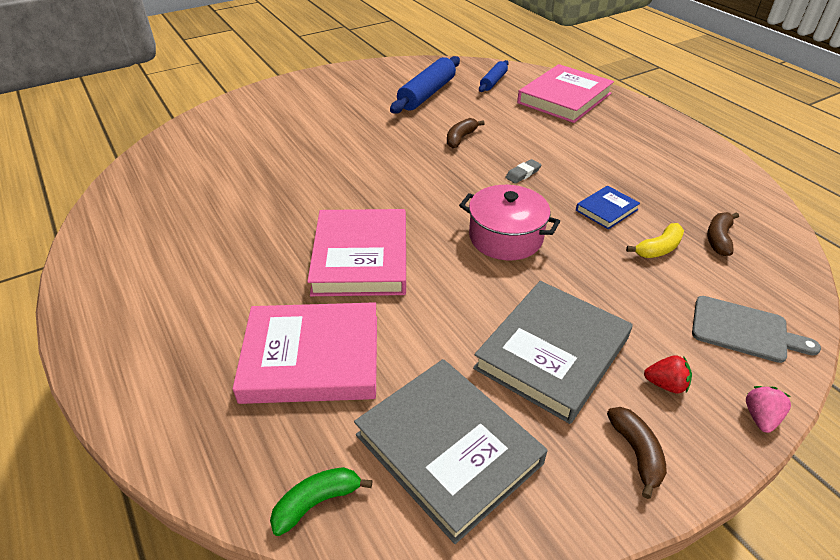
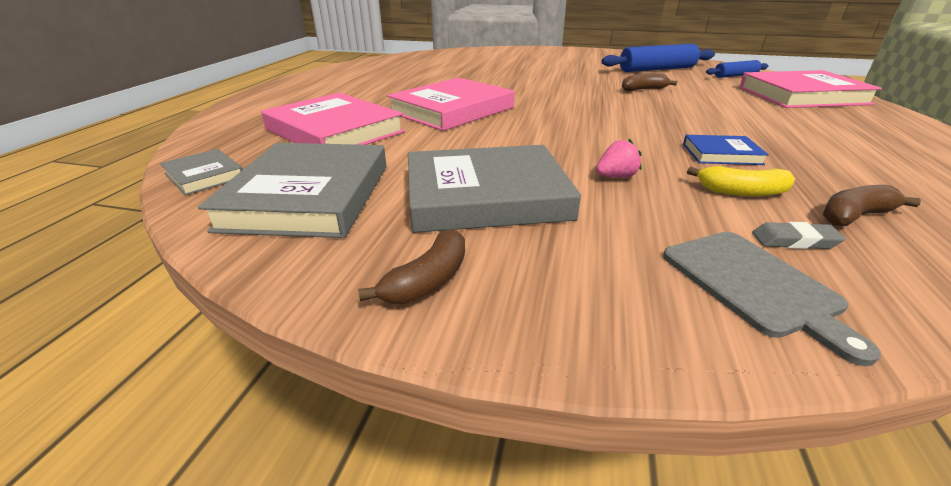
camera: 45 degrees right, 10 degrees down
(317, 502) = (204, 175): green banana -> grey book
(505, 237) = (579, 135): pink pot -> none
(523, 174) = (667, 115): grey eraser -> grey eraser (794, 241)
(665, 384) = (556, 263): red strawberry -> none
(760, 417) = (631, 352): pink strawberry -> pink strawberry (616, 177)

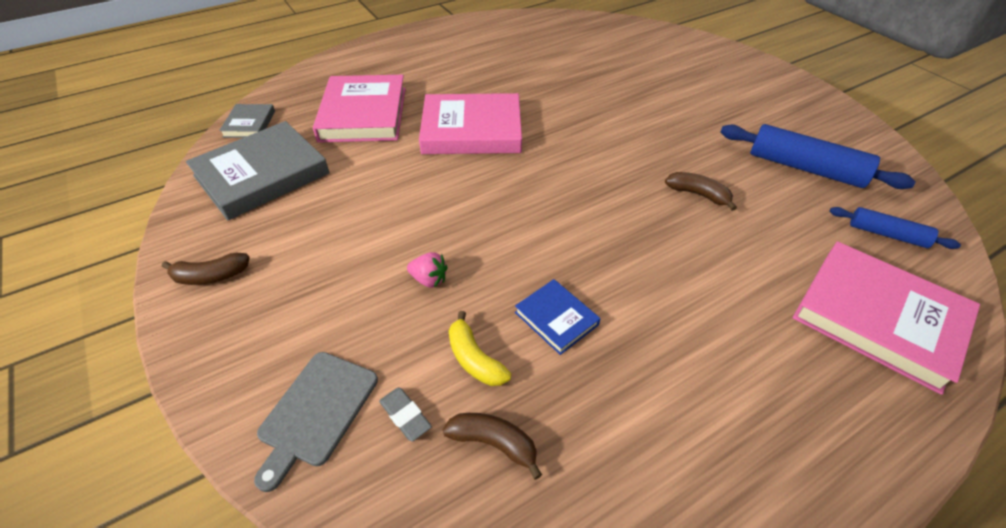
camera: 45 degrees right, 15 degrees up
(486, 196) = (331, 238): grey book -> none

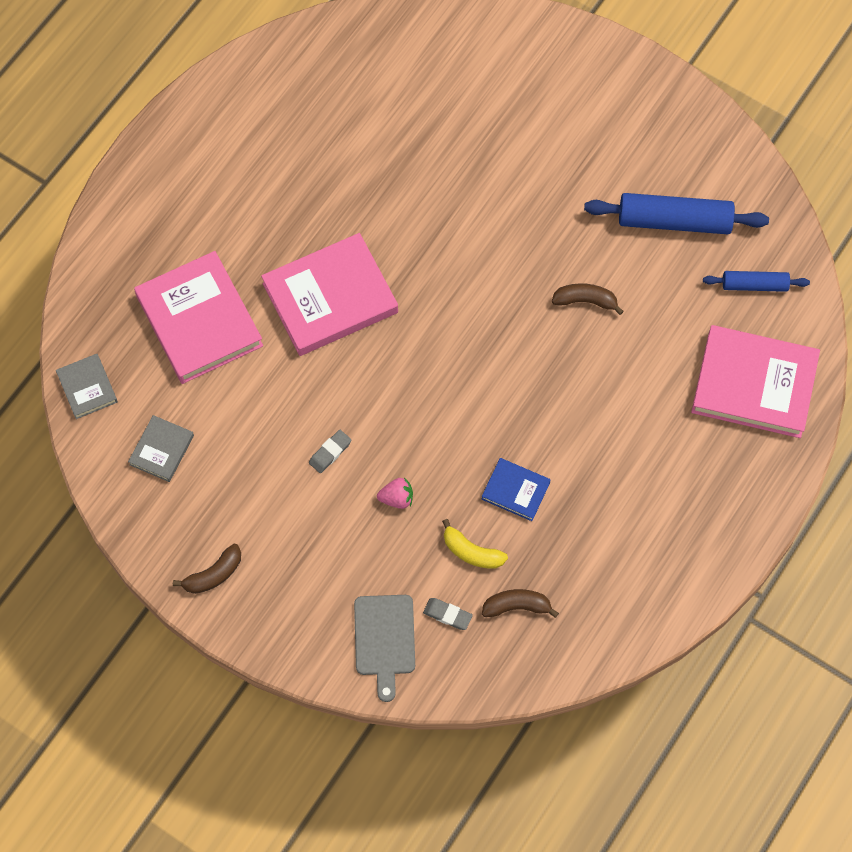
camera: 25 degrees left, 20 degrees up
(262, 175) = (162, 450): grey book -> grey book, size x0.49
(394, 223) = (330, 452): none -> grey eraser

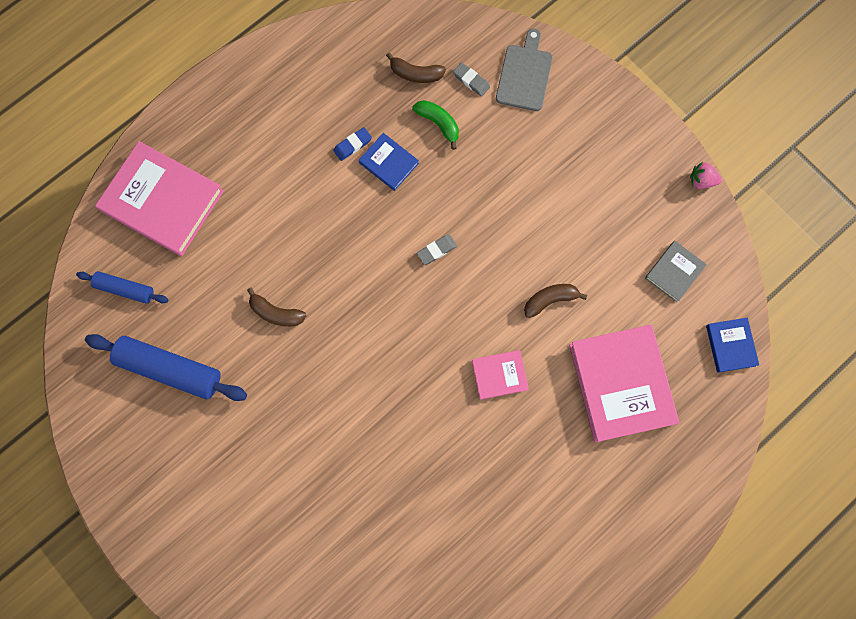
camera: 165 degrees left, 10 degrees up
(87, 388) = (730, 345): grey book -> blue book
(213, 574) = (649, 157): brown banana -> brown banana (550, 300)
(330, 298) = (499, 375): pink book -> pink book, size x0.49
(330, 452) = (532, 233): grey eraser -> grey eraser (436, 250)
(397, 498) = (487, 181): pink strawberry -> pink strawberry (701, 181)
(471, 552) = (438, 124): yellow banana -> green banana
(564, 501) = (352, 145): none -> blue eraser

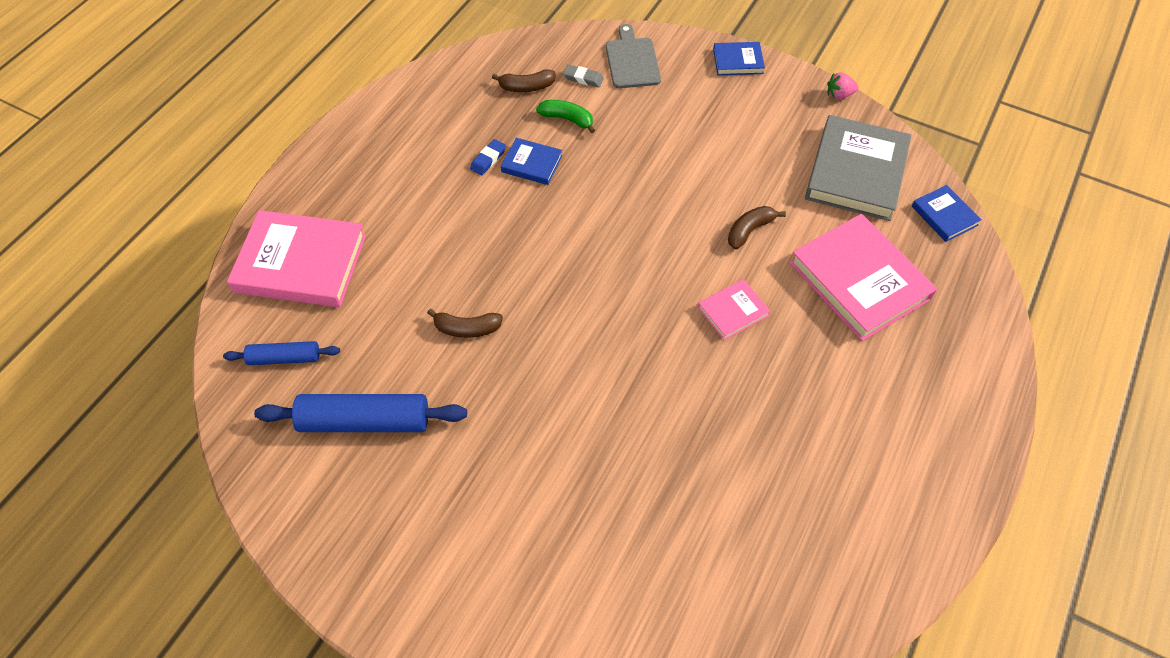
camera: 20 degrees left, 20 degrees down
(436, 250) = (614, 222): grey eraser -> none
(624, 108) = (738, 61): none -> blue book
(674, 272) = (856, 172): grey book -> grey book, size x2.04

